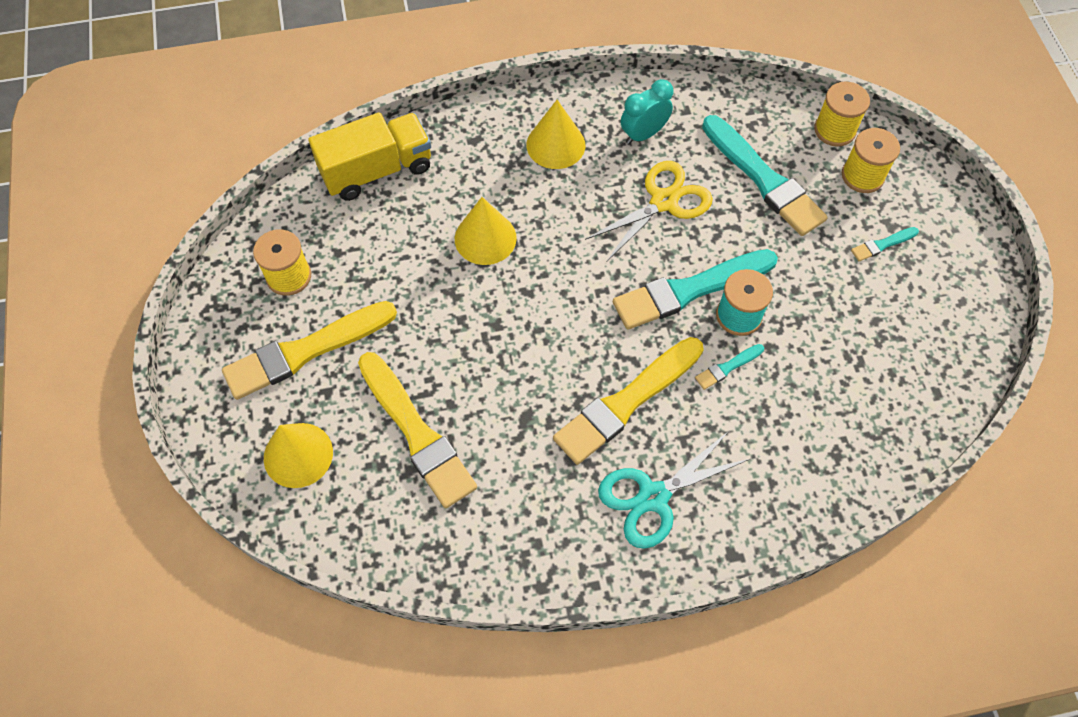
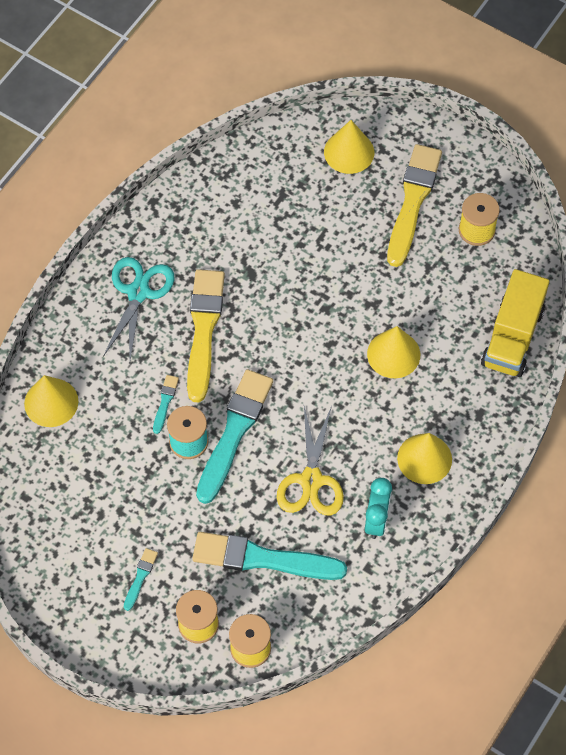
camera: 135 degrees right, 0 degrees up
(417, 433) = (300, 215): yellow brush -> none
(839, 460) = (51, 402): none -> yellow cone

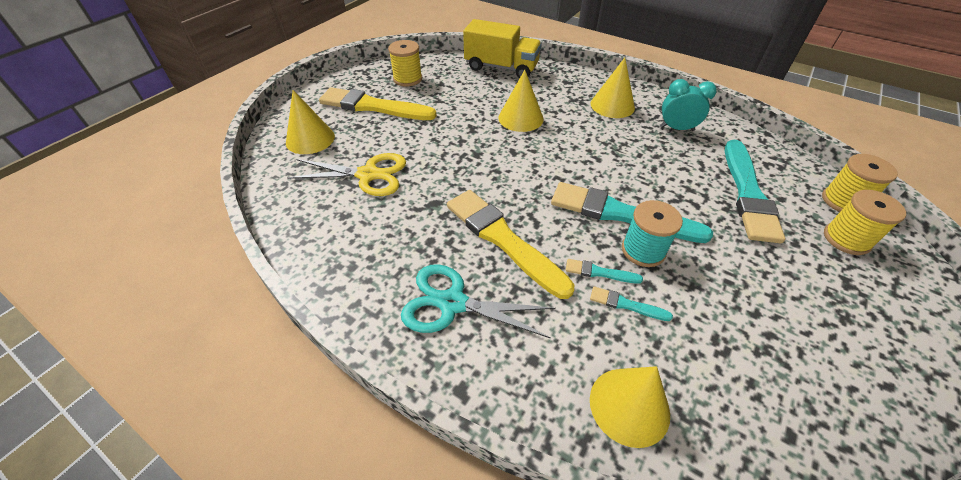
camera: 90 degrees left, 15 degrees down
(140, 577) = (827, 290): turquoise brush -> turquoise brush (626, 305)
(203, 330) = (503, 240): yellow brush -> yellow brush turned 45 degrees clockwise
(311, 480) = (654, 163): yellow scissors -> yellow scissors (368, 175)

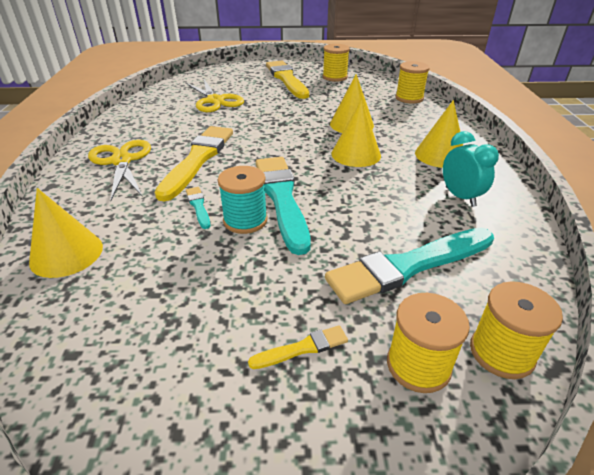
camera: 55 degrees right, 10 degrees down
(310, 139) = (229, 76): yellow cone -> yellow cone (356, 154)
(452, 303) = (121, 161): turquoise scissors -> yellow scissors
(501, 67) = (409, 98): yellow truck -> yellow spool
(626, 305) = (171, 227): turquoise brush -> none
(819, 285) = (302, 348): none -> yellow brush

